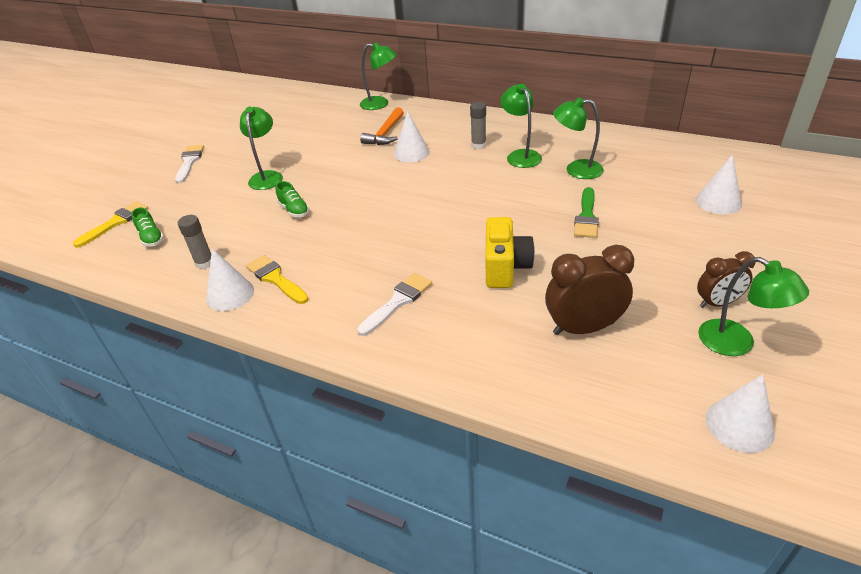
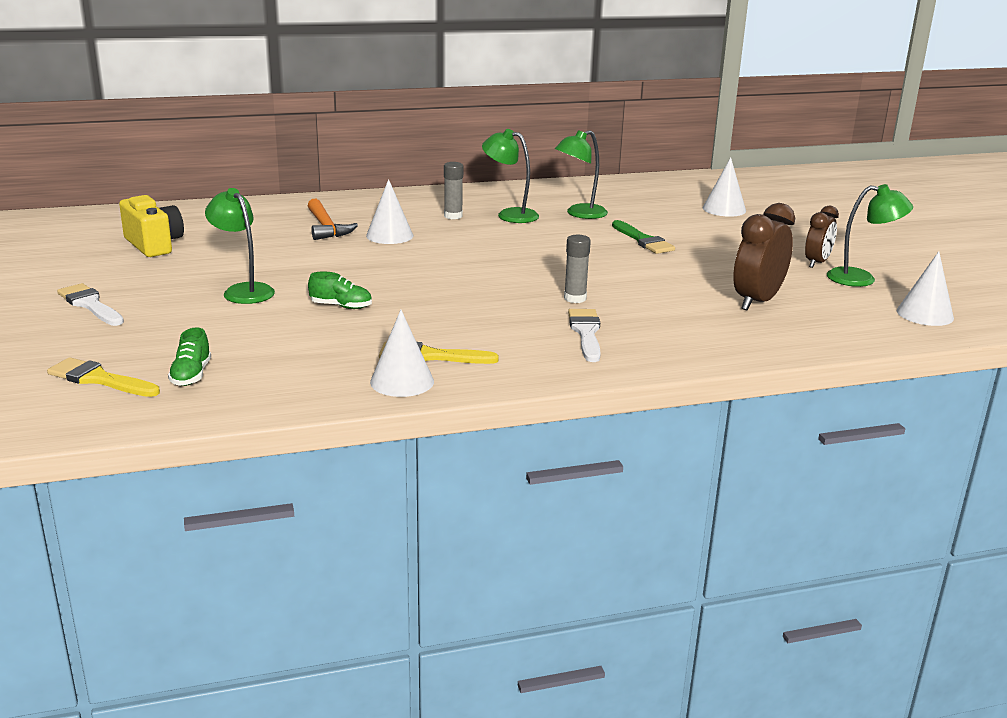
camera: 45 degrees left, 15 degrees down
(116, 222) = (99, 379): yellow brush -> yellow brush turned 60 degrees counterclockwise
(151, 238) = (191, 375): green shoe -> green shoe turned 75 degrees clockwise
(205, 263) = (317, 371): grey glue stick -> grey glue stick (575, 298)
(380, 104) = (267, 206): green lamp -> none
(505, 267) = (636, 286): yellow camera -> yellow camera (154, 245)

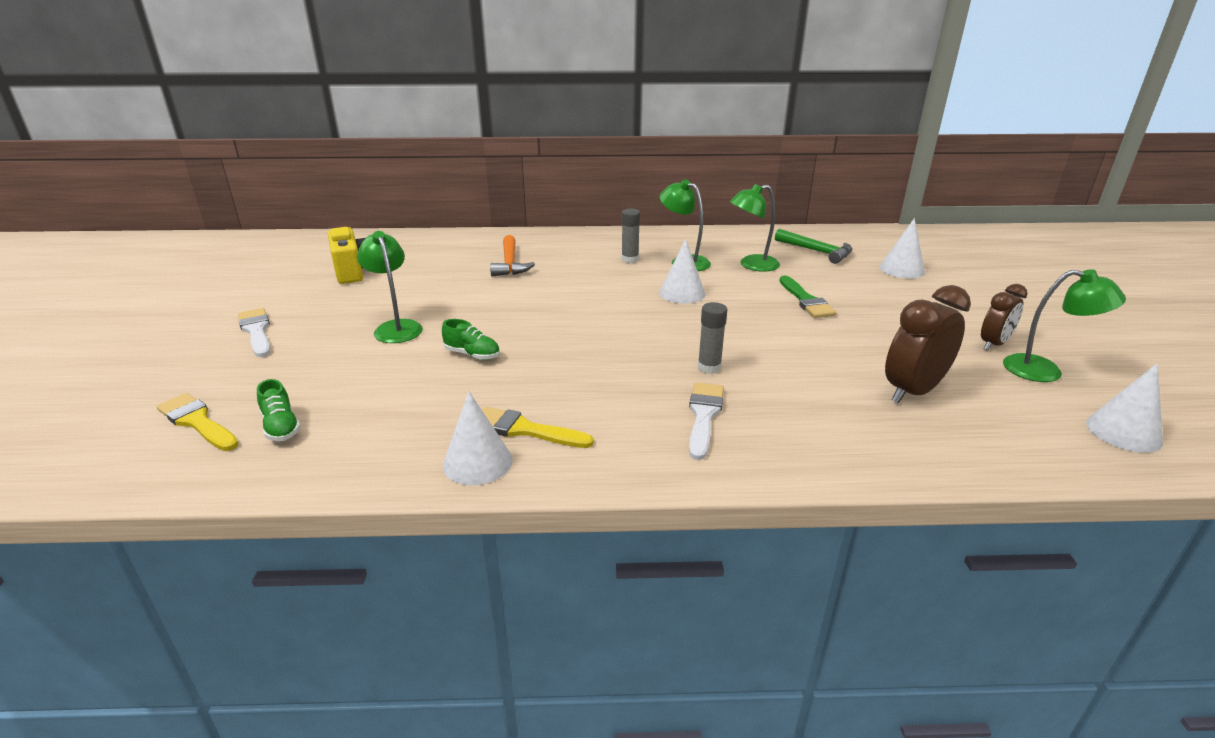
camera: 15 degrees right, 5 degrees up
(191, 375) = (281, 427): green shoe -> green shoe turned 45 degrees counterclockwise
(389, 235) = (561, 276): white cone -> white cone (682, 293)
(638, 198) = (816, 251): none -> green hammer

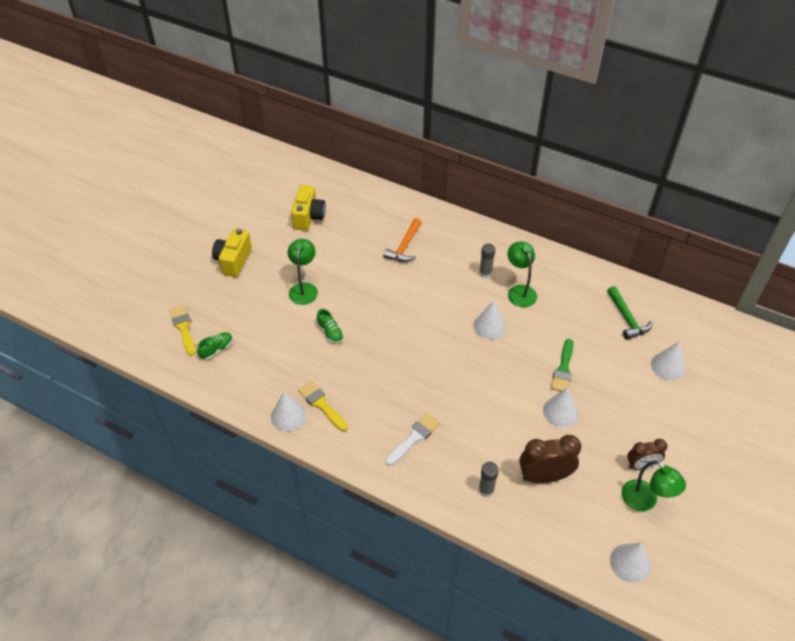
camera: 30 degrees right, 20 degrees up
(256, 331) = (233, 260): white brush -> yellow camera
(281, 427) = (217, 349): green shoe -> green shoe turned 135 degrees counterclockwise
(709, 367) = (448, 403): grey glue stick -> grey glue stick (486, 490)
(751, 265) = (563, 315): green lamp -> none
(849, 332) = (560, 412): none -> white cone

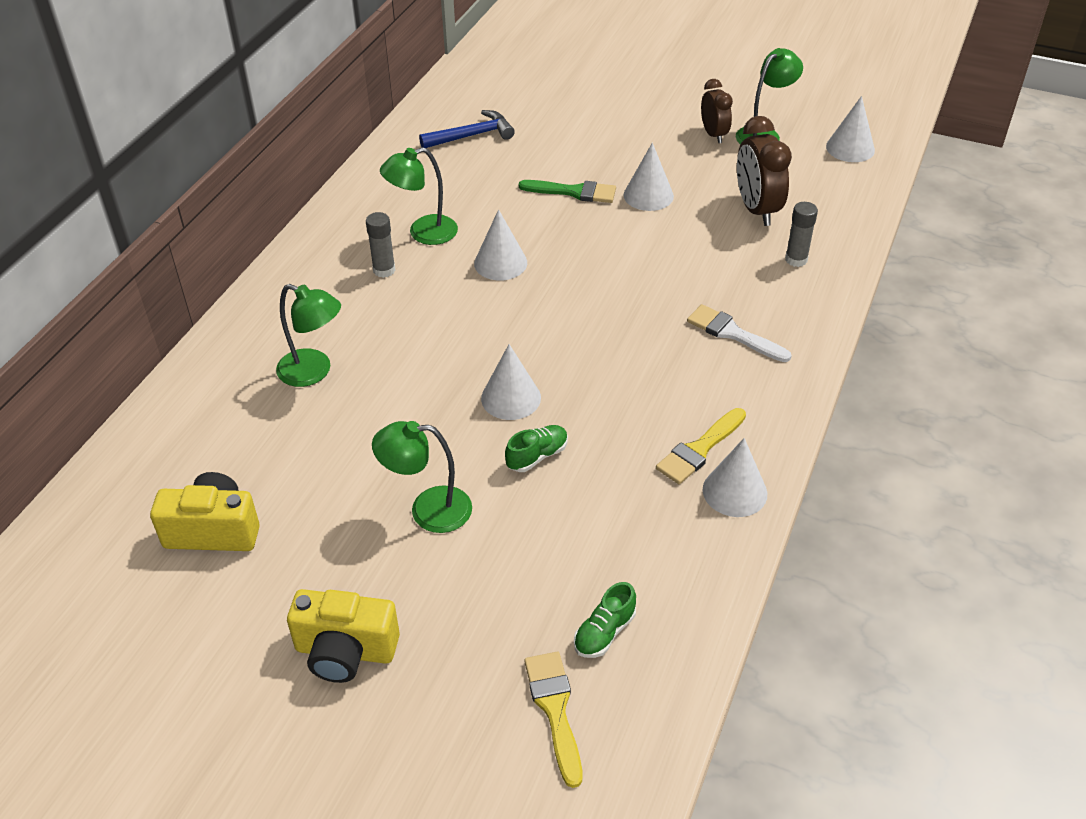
camera: 95 degrees left, 5 degrees down
(183, 328) = (555, 709): yellow brush -> yellow brush turned 105 degrees clockwise
(217, 349) = (604, 632): green shoe -> green shoe turned 90 degrees counterclockwise
(405, 246) = (314, 372): orange hammer -> green lamp
(627, 318) = (471, 136): green hammer -> blue hammer
(668, 366) = (552, 107): white cone -> white cone (511, 398)

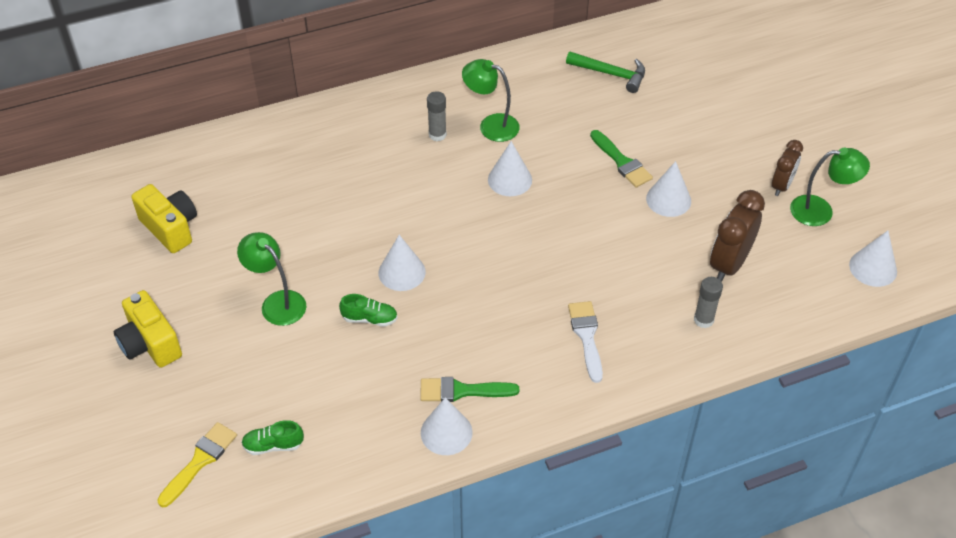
camera: 45 degrees right, 5 degrees up
(314, 372) = (322, 173): green lamp -> none
(471, 136) = (610, 74): blue hammer -> green hammer
(699, 449) = (462, 391): yellow brush -> green brush

